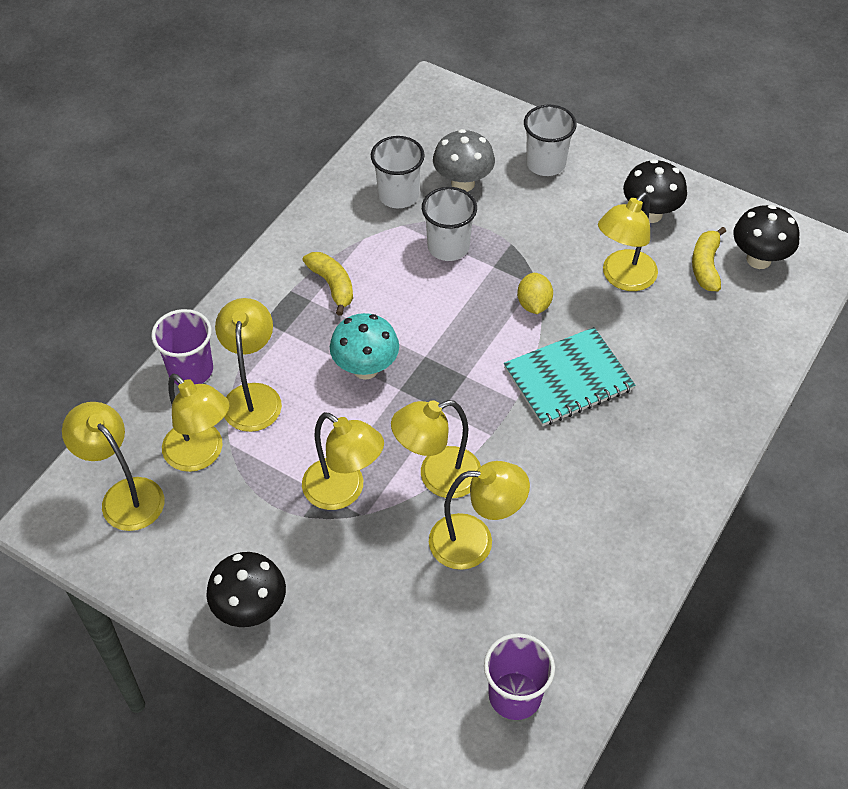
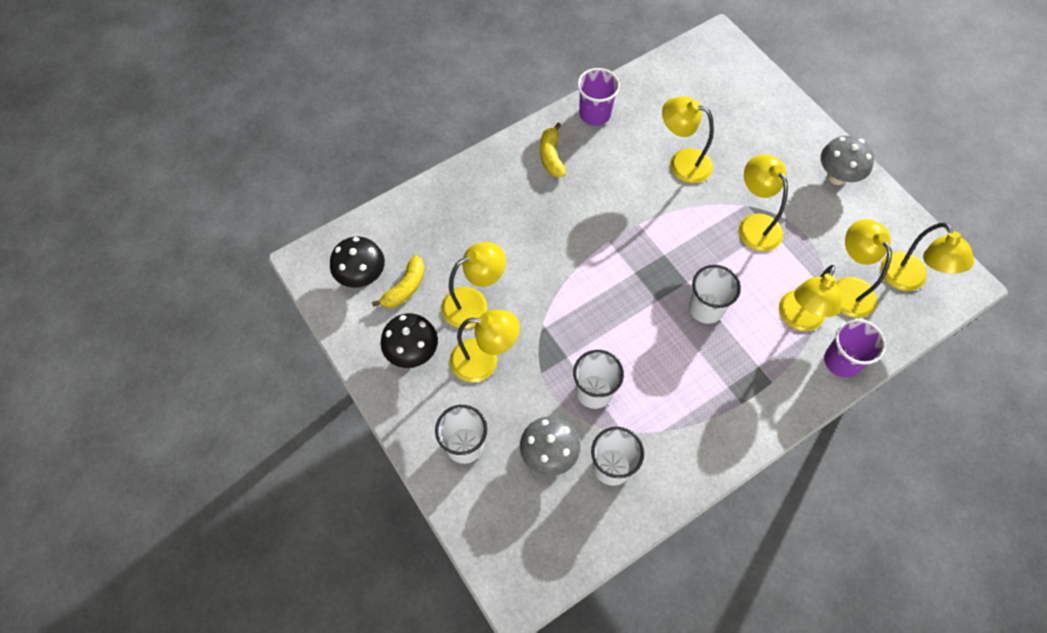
camera: 155 degrees left, 10 degrees up
(250, 609) = (837, 176): black mushroom -> grey mushroom
(332, 285) = (705, 393): yellow banana -> yellow banana (551, 156)
(365, 368) = (706, 308): turquoise mushroom -> white cup
(437, 477) = (687, 210): yellow lamp -> yellow lamp (484, 361)
(515, 695) = (697, 79): purple cup -> purple cup (595, 114)
(534, 304) = (554, 309): yellow lemon -> none
(568, 379) = (563, 241): turquoise notebook -> none

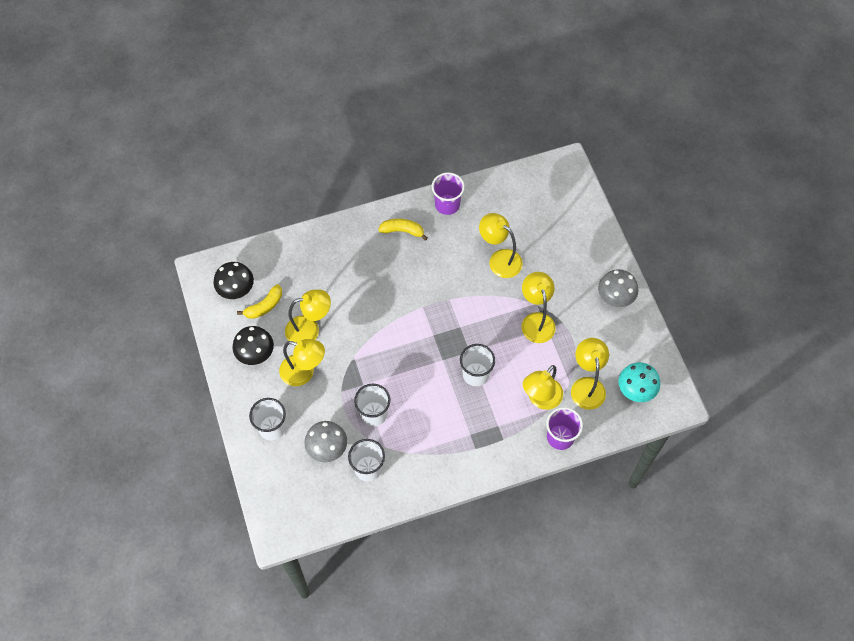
camera: 15 degrees right, 0 degrees up
(551, 156) = (402, 231): yellow banana -> yellow banana turned 90 degrees clockwise
(908, 280) = (635, 391): yellow lamp -> turquoise mushroom

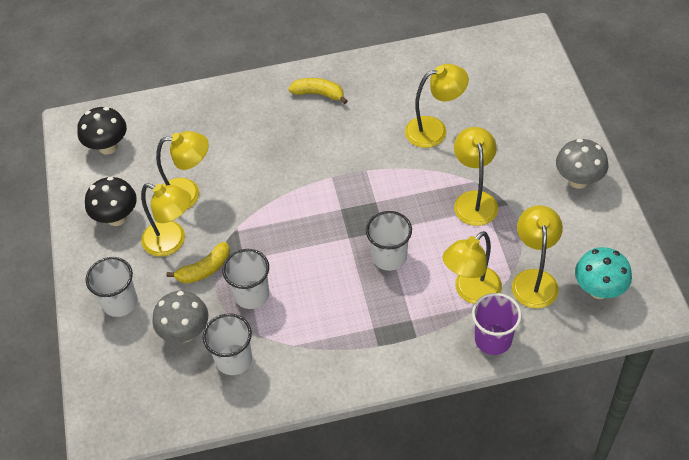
camera: 10 degrees right, 10 degrees down
(264, 306) = (138, 165): yellow banana -> yellow banana (204, 269)
(447, 204) = (377, 69): purple cup -> none
(499, 259) = (434, 130): yellow lamp -> yellow lamp turned 120 degrees clockwise

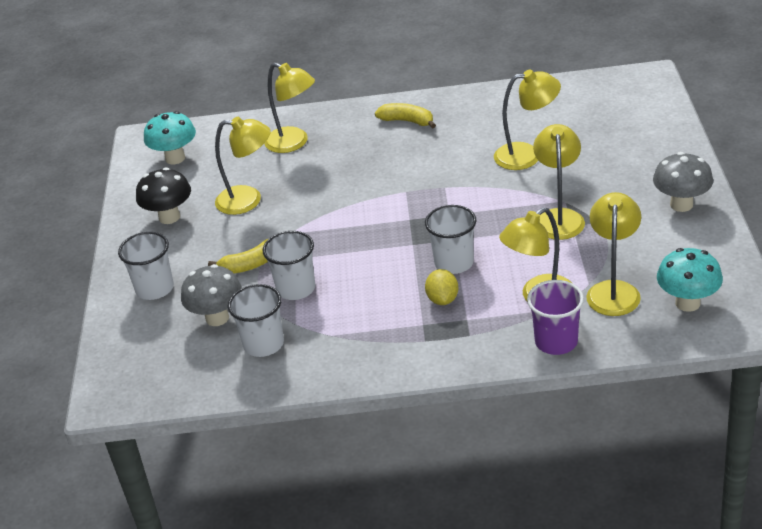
camera: 10 degrees right, 15 degrees down
(108, 147) = (175, 158): black mushroom -> turquoise mushroom
(172, 242) = (222, 240): yellow lamp -> yellow lamp (294, 143)
(386, 299) = (442, 299): none -> yellow lemon

